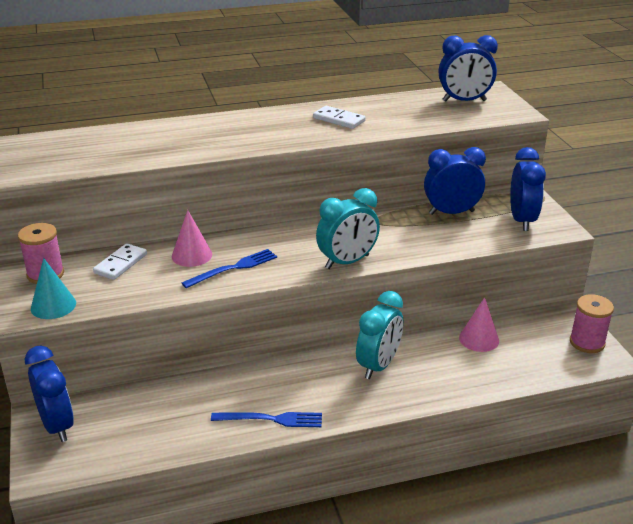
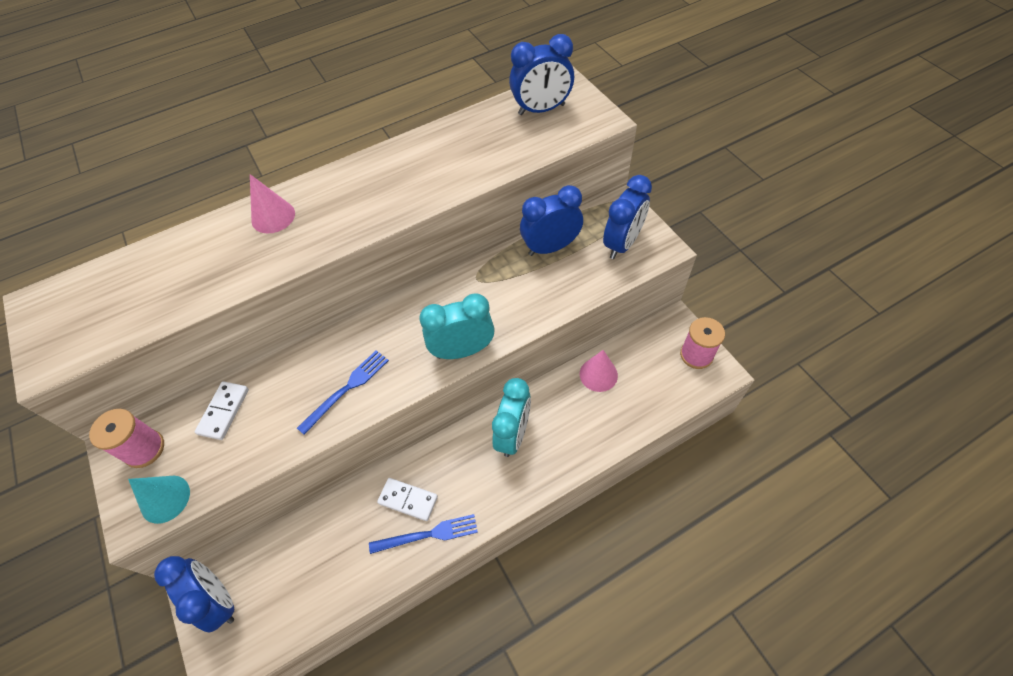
camera: 10 degrees left, 25 degrees up
(192, 255) = (298, 378): pink cone -> pink cone (273, 216)
(339, 120) = (413, 172): white domino -> white domino (408, 500)
(347, 262) = (462, 350): turquoise clock -> turquoise clock turned 150 degrees counterclockwise
(522, 220) = (622, 244): blue clock -> blue clock turned 45 degrees clockwise

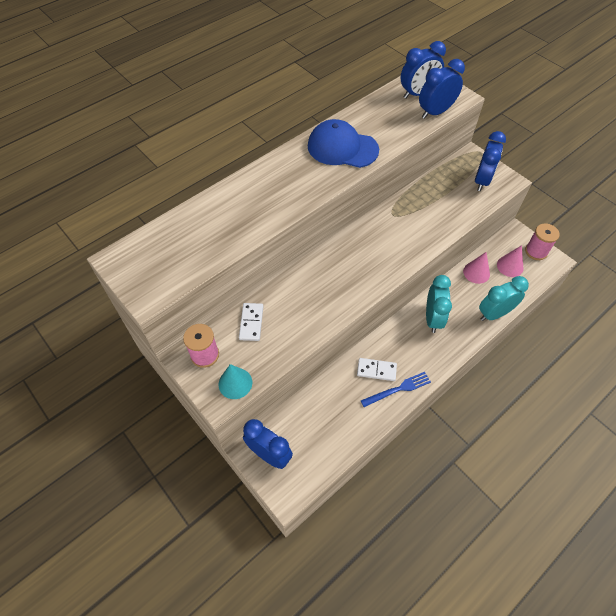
camera: 15 degrees left, 0 degrees up
(273, 216) = (262, 183): pink cone -> pink cone (510, 266)
(347, 389) = (332, 296): blue fork -> none
(403, 178) = (342, 148): none -> blue cap
(462, 350) = (401, 261): turquoise clock -> turquoise clock (494, 313)
(550, 247) = (435, 188): blue clock -> blue clock (435, 112)

